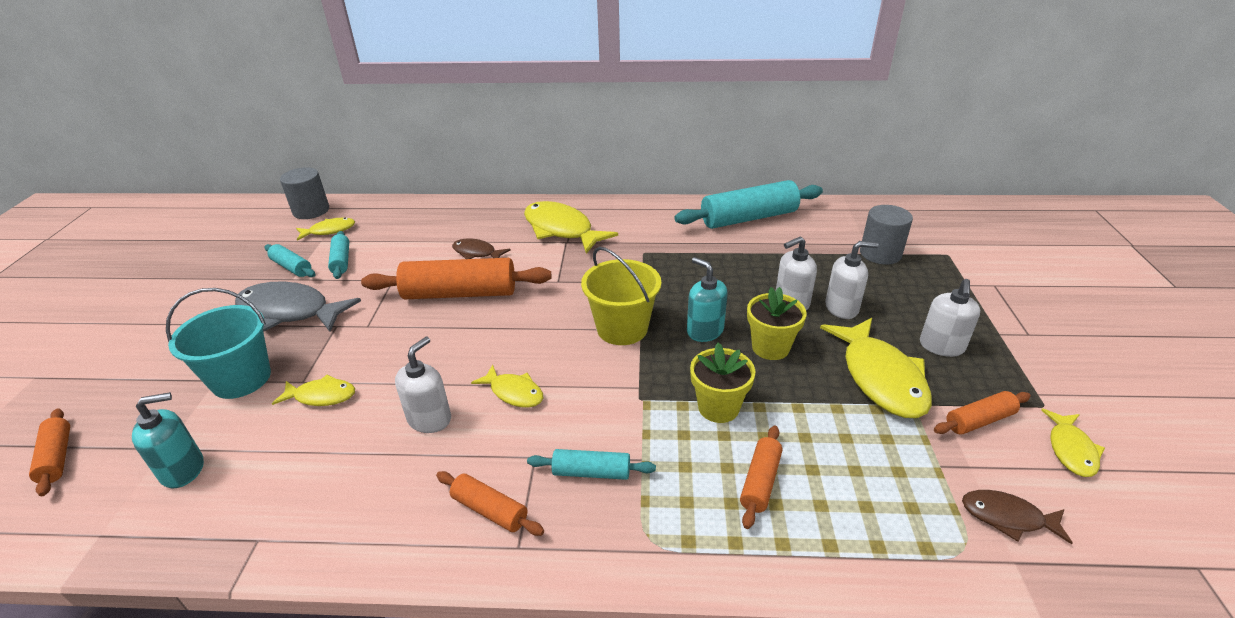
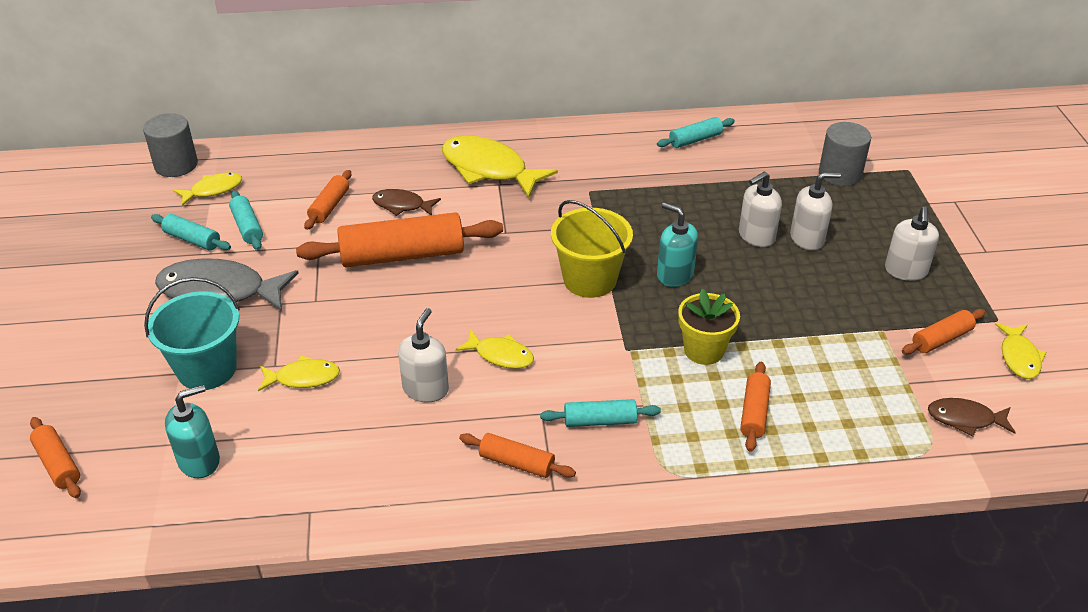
camera: 10 degrees left, 5 degrees up
(416, 249) = (329, 206): none -> orange rolling pin
(748, 218) = (695, 140): turquoise rolling pin -> turquoise rolling pin, size x0.50
(770, 347) = (743, 286): yellow flower pot -> none
(880, 377) = (850, 307): yellow fish -> none

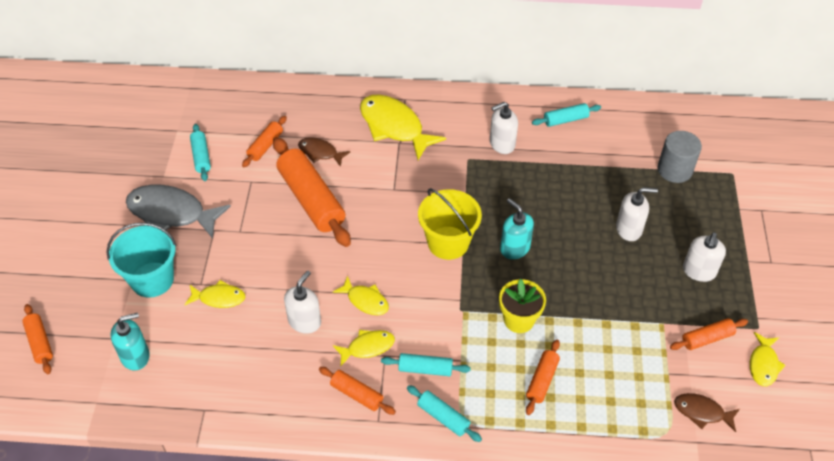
camera: 10 degrees right, 10 degrees up
(176, 165) = (157, 90): grey cylinder -> none
(192, 239) = (159, 162): turquoise rolling pin -> turquoise rolling pin (443, 417)
(213, 190) = (181, 118): yellow fish -> yellow fish (367, 347)
(402, 255) = (311, 199): orange rolling pin -> orange rolling pin turned 60 degrees clockwise
(756, 236) = (588, 221): white soap dispenser -> white soap dispenser (502, 144)

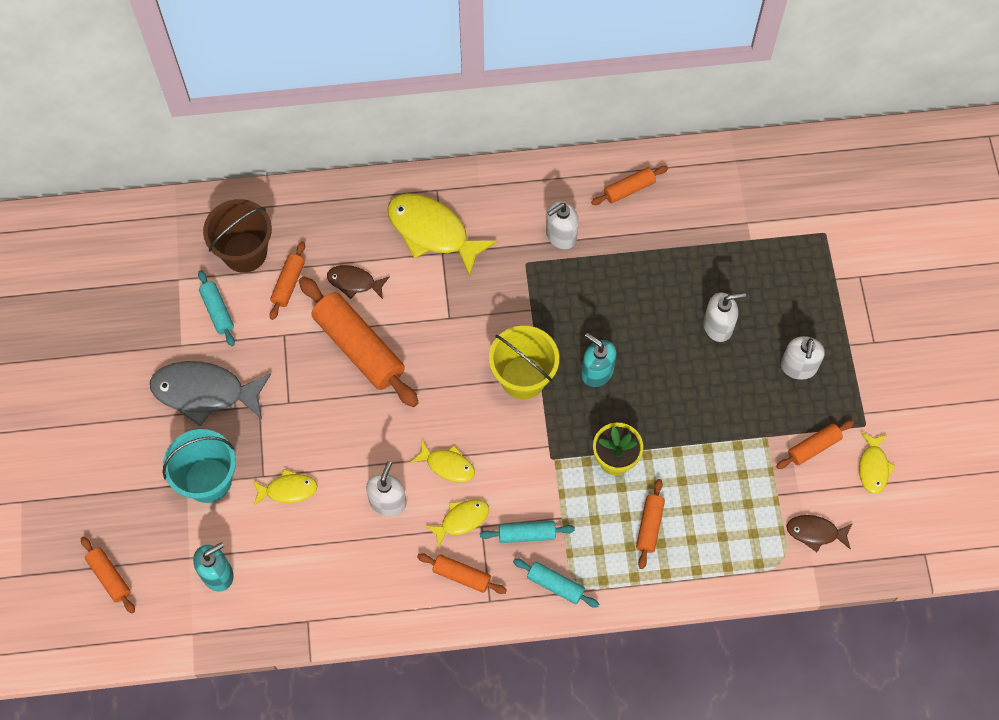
camera: 10 degrees left, 15 degrees up
(236, 119) = (244, 252): none -> brown bucket
(565, 120) = (629, 189): turquoise rolling pin -> orange rolling pin
(674, 170) = (760, 238): grey cylinder -> none

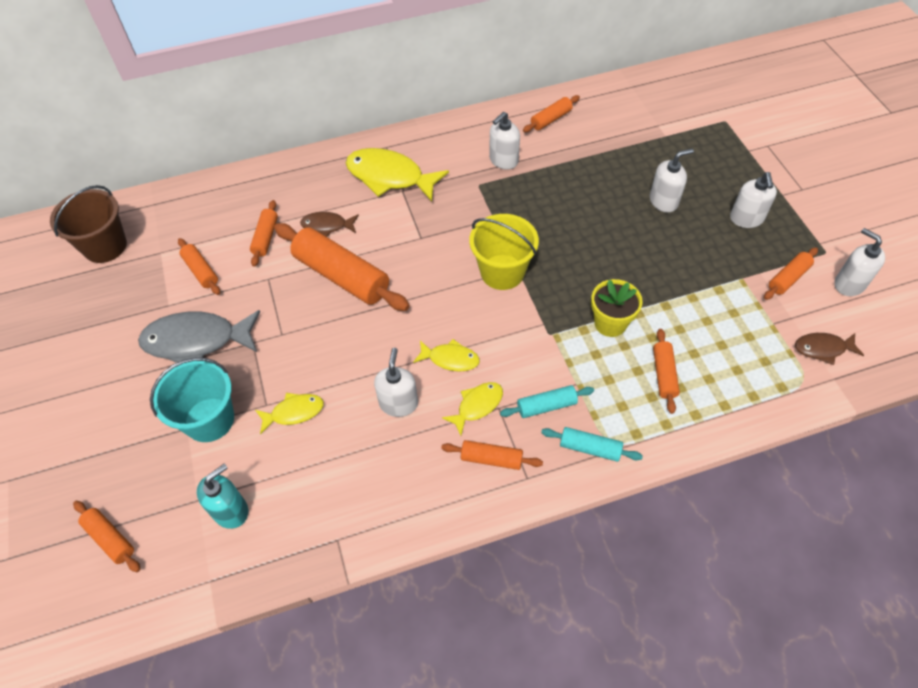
camera: 10 degrees left, 10 degrees down
(217, 311) = (201, 271): turquoise rolling pin -> orange rolling pin
(244, 252) = (221, 221): brown bucket -> brown bucket (105, 246)
(597, 372) = (568, 255): turquoise soap dispenser -> none
(873, 467) = (849, 284): yellow fish -> white soap dispenser

